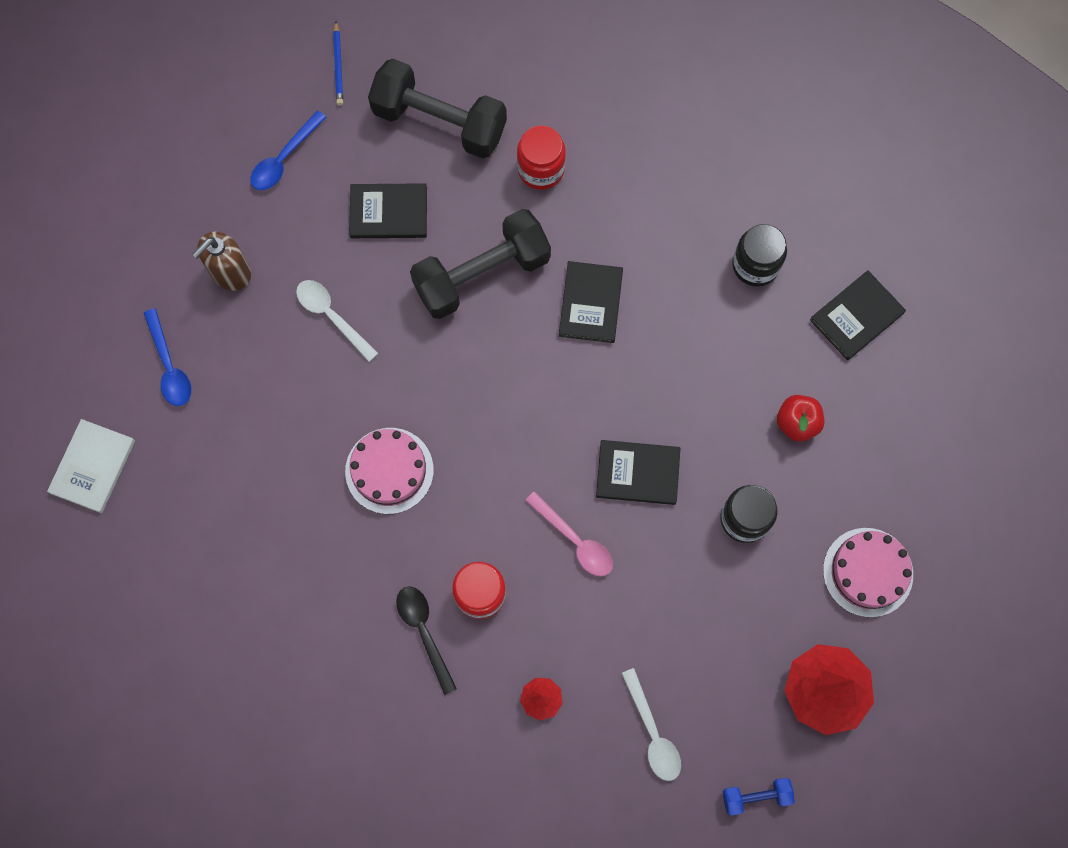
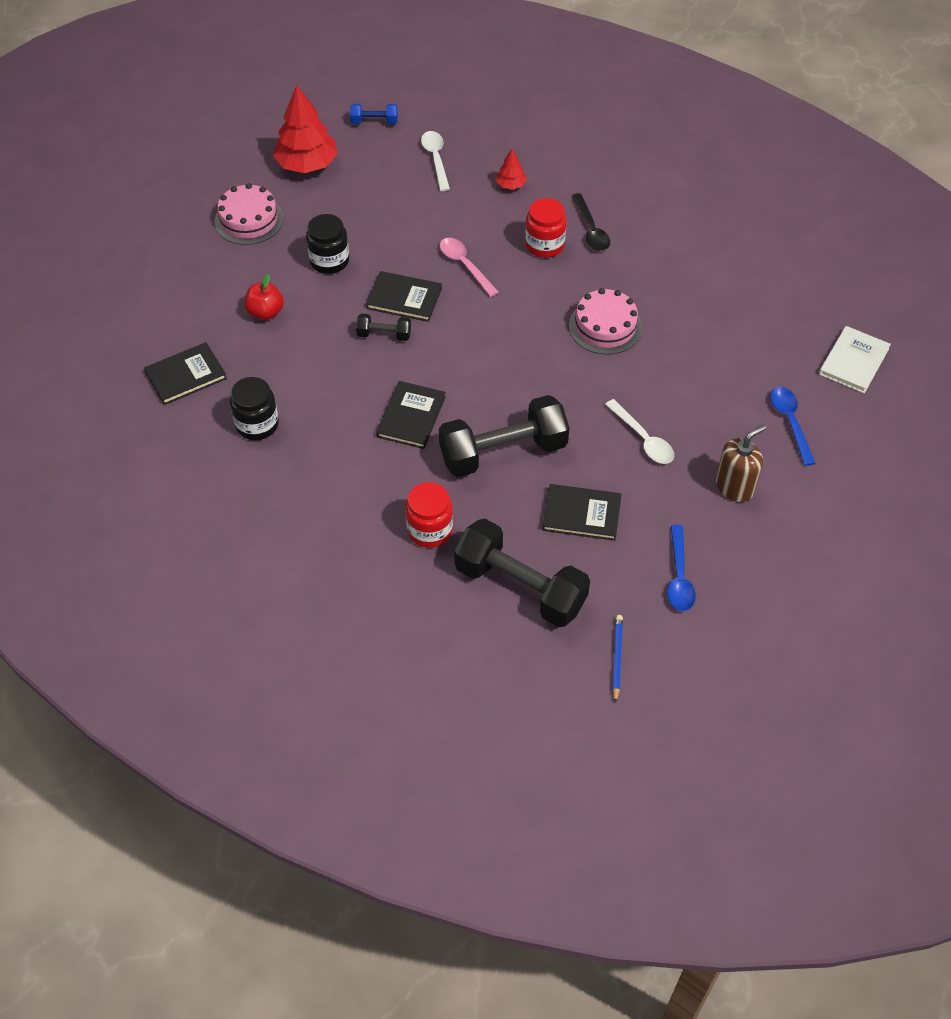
camera: 170 degrees left, 20 degrees down
(284, 158) = (679, 576): blue spoon -> blue spoon turned 135 degrees clockwise
(648, 413) = (384, 335): none -> black dumbbell

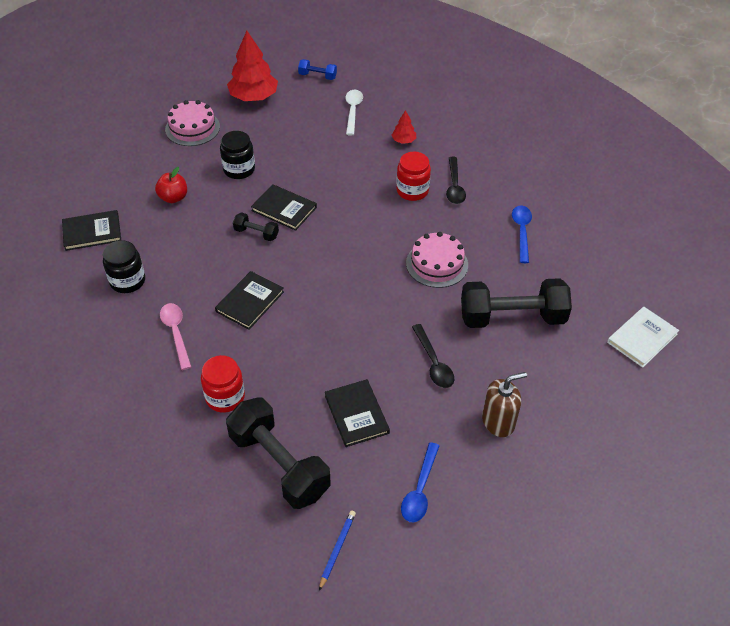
camera: 15 degrees right, 5 degrees down
(465, 265) = (342, 194): pink spoon -> pink spoon (176, 333)
(503, 452) = (312, 347): black dumbbell -> black dumbbell (512, 317)
(581, 514) = (356, 414): black book -> black book turned 45 degrees clockwise
(643, 439) = (433, 363): white spoon -> black spoon
(790, 422) = (567, 378): blue spoon -> blue spoon (521, 232)

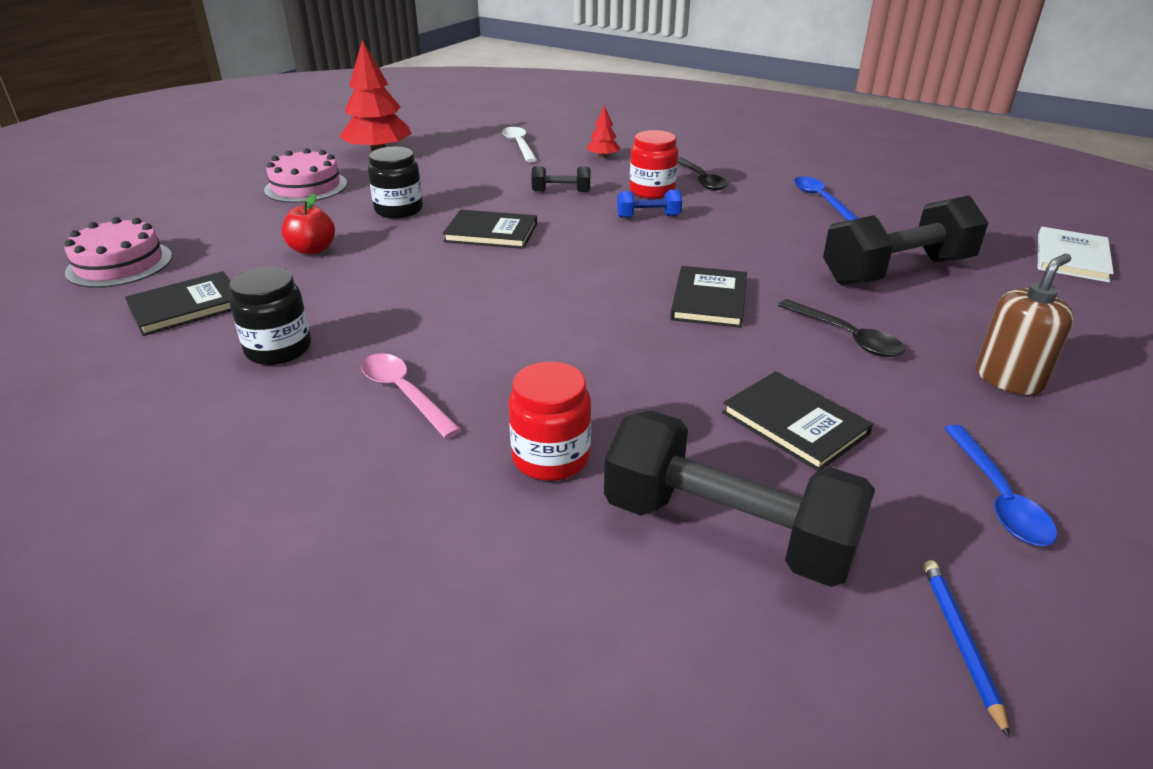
camera: 20 degrees left, 15 degrees down
(250, 302) = (508, 331): black book -> black book (709, 300)
(256, 233) = (466, 261): black dumbbell -> black dumbbell (561, 191)
(317, 76) = (452, 128): blue dumbbell -> blue dumbbell (648, 216)
(437, 264) = (747, 243): pink cake -> pink cake (119, 264)

